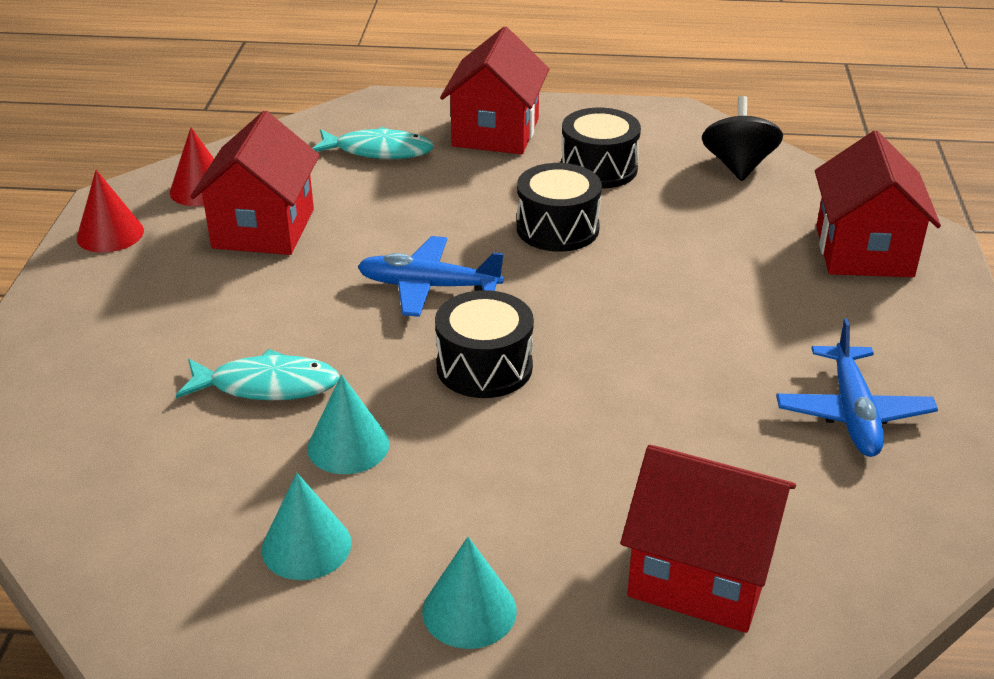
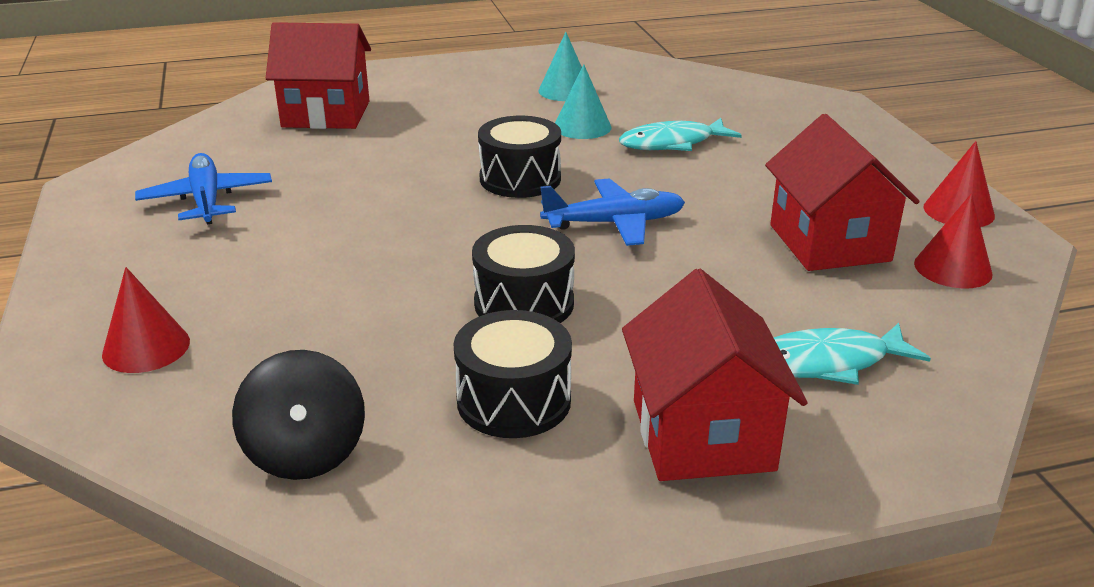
camera: 160 degrees right, 5 degrees down
(469, 610) = (456, 86): turquoise cone -> none
(864, 251) = (146, 347): red house -> red cone

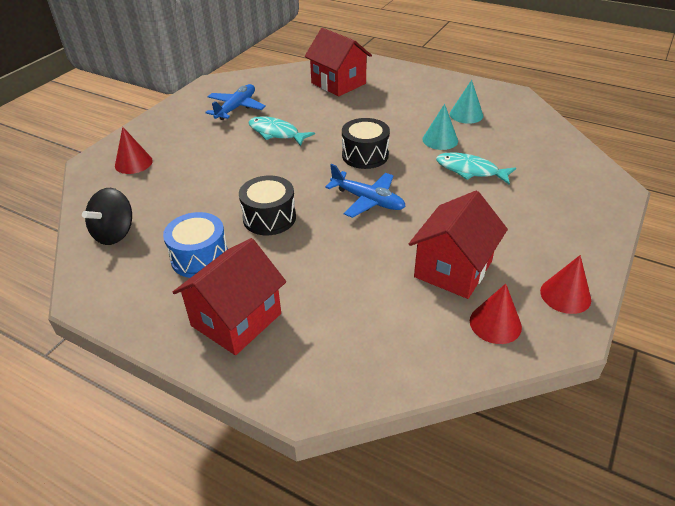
camera: 45 degrees right, 10 degrees up
(514, 400) = (200, 257): black drum -> blue drum
(828, 362) = (340, 326): turquoise fish -> turquoise fish (276, 133)

